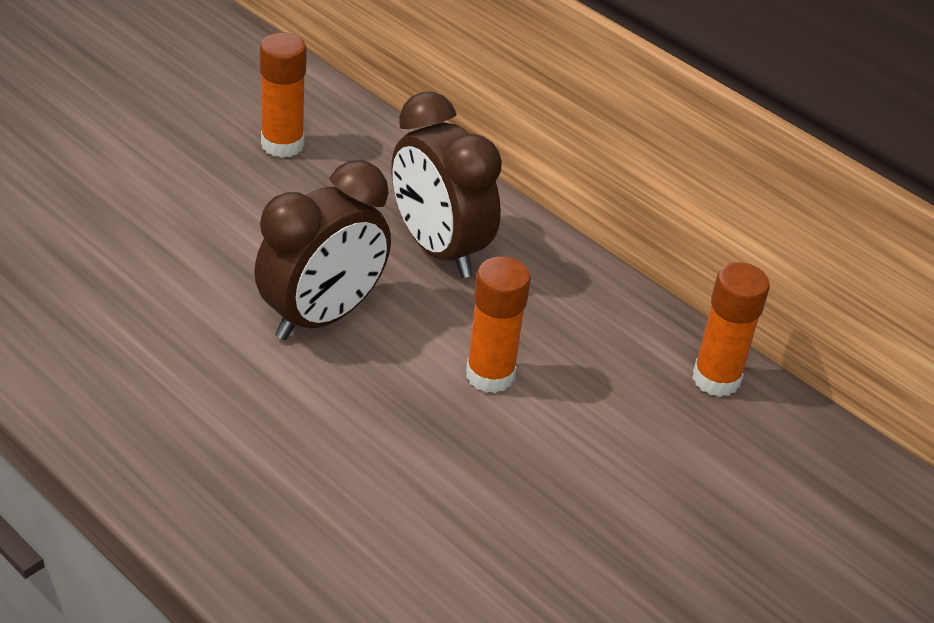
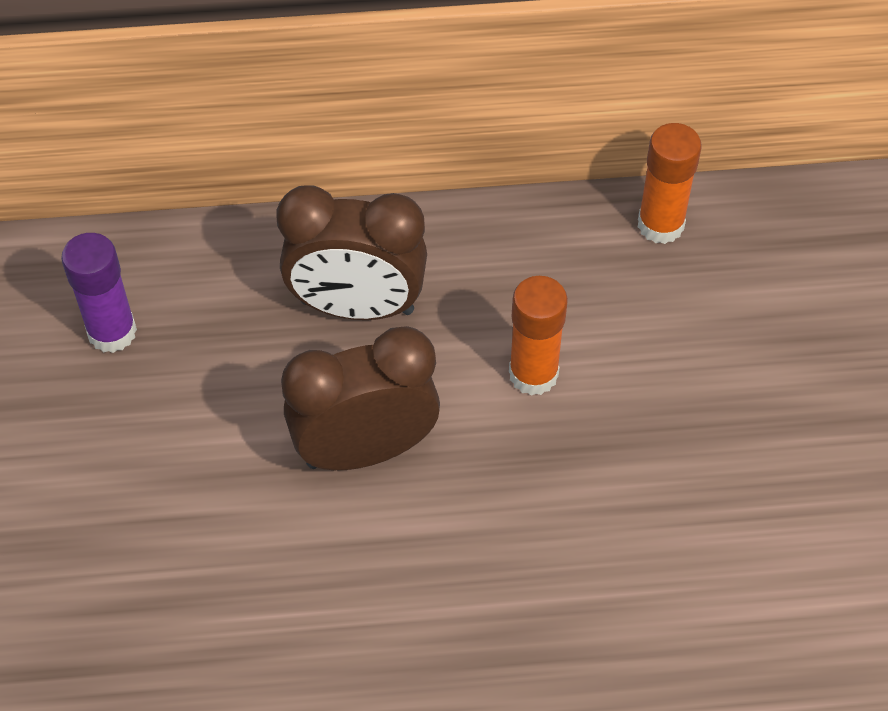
camera: 45 degrees left, 15 degrees up
(282, 144) = (112, 332): orange glue stick -> purple glue stick
(322, 316) = (365, 450): brown clock -> brown clock turned 105 degrees counterclockwise

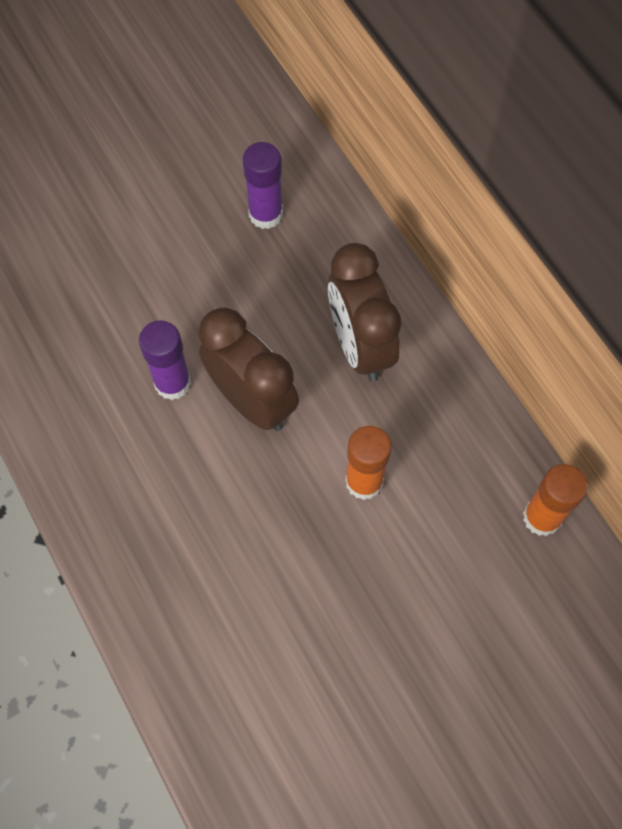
camera: 65 degrees right, 10 degrees up
(289, 530) = (172, 383): none -> purple glue stick

